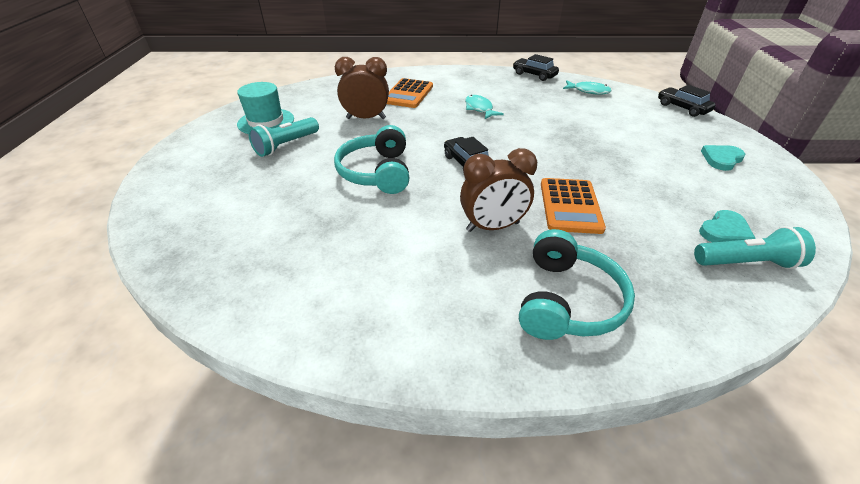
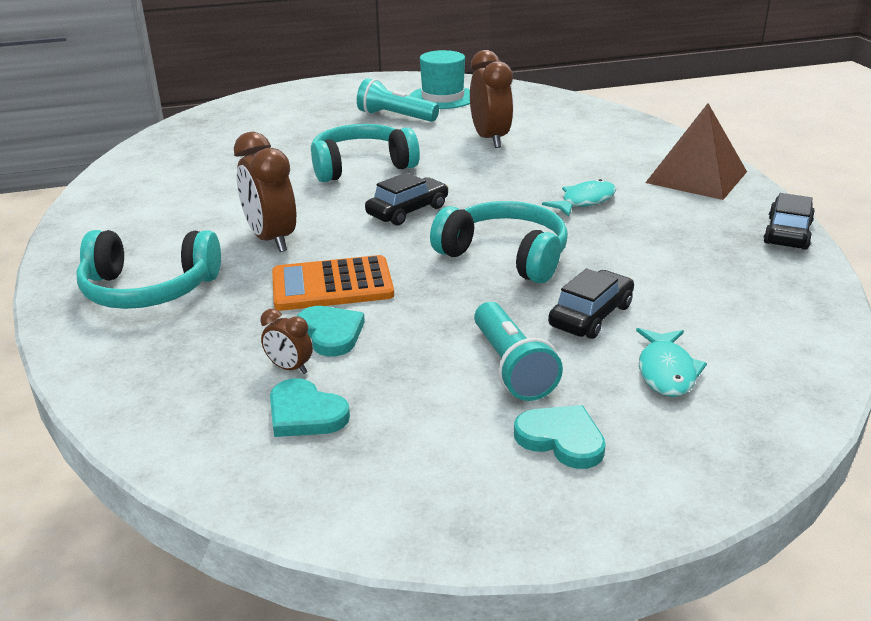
camera: 75 degrees right, 10 degrees down
(408, 94) = (589, 150): orange calculator -> none
(463, 78) = (696, 177): none -> brown pyramid
(541, 142) = (505, 256): none -> turquoise headphones
(588, 91) = (766, 291): turquoise fish -> turquoise fish (666, 371)
(633, 213) = (331, 333): none -> turquoise heart
(677, 233) = (289, 368): none -> brown clock
(682, 108) = (797, 408): black car -> black car (591, 316)
(746, 263) = (229, 424): turquoise flashlight -> turquoise flashlight (511, 367)

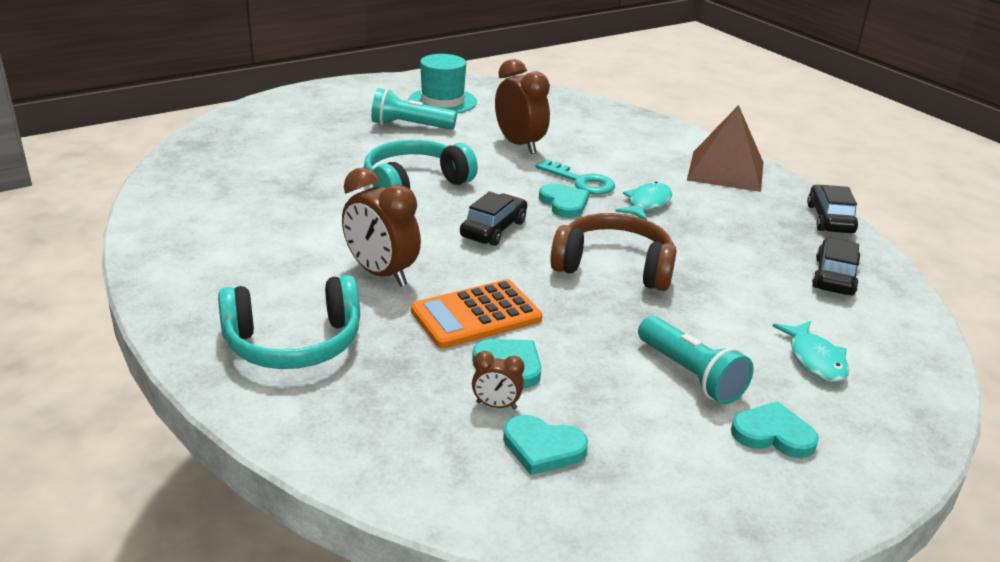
camera: 20 degrees left, 0 degrees up
(496, 194) = (564, 203): none -> turquoise heart
(505, 256) = (614, 266): turquoise headphones -> brown headphones
(529, 176) = (581, 181): none -> turquoise key
(591, 316) = (724, 316): black car -> black car (834, 277)

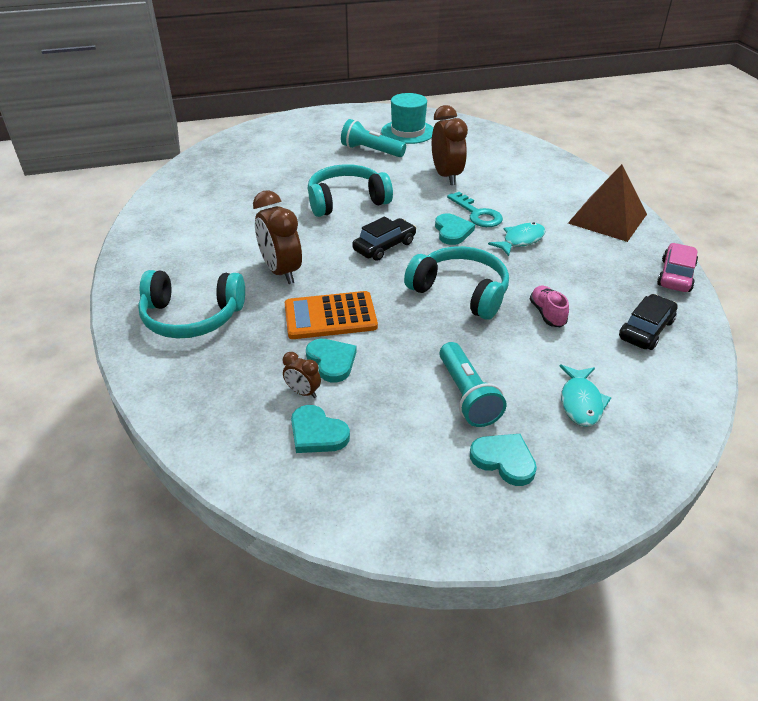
camera: 20 degrees right, 10 degrees up
(614, 266) = (460, 292): brown headphones -> turquoise headphones
(723, 276) = (547, 314): none -> pink shoe
(830, 219) = (675, 275): black car -> pink car

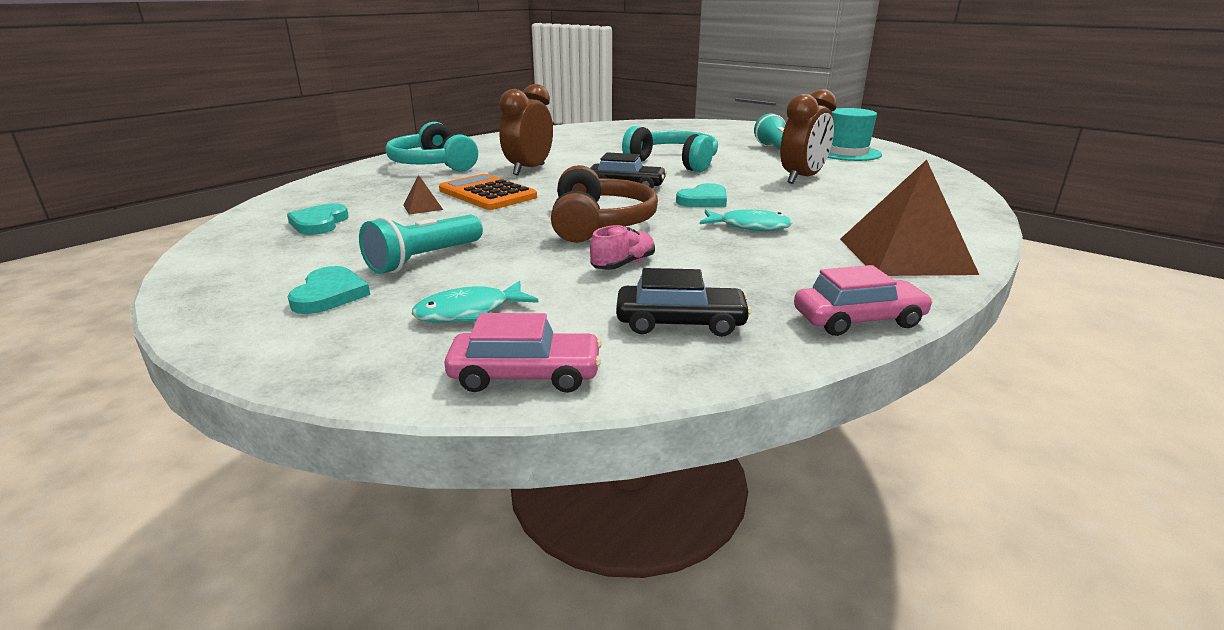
camera: 55 degrees right, 15 degrees down
(303, 392) = (370, 208): brown clock -> none
(332, 361) = (423, 207): turquoise heart -> brown pyramid
(460, 292) = (599, 223): turquoise headphones -> brown headphones
(477, 214) = (760, 202): turquoise key -> none
(678, 407) = (525, 375): none -> pink car

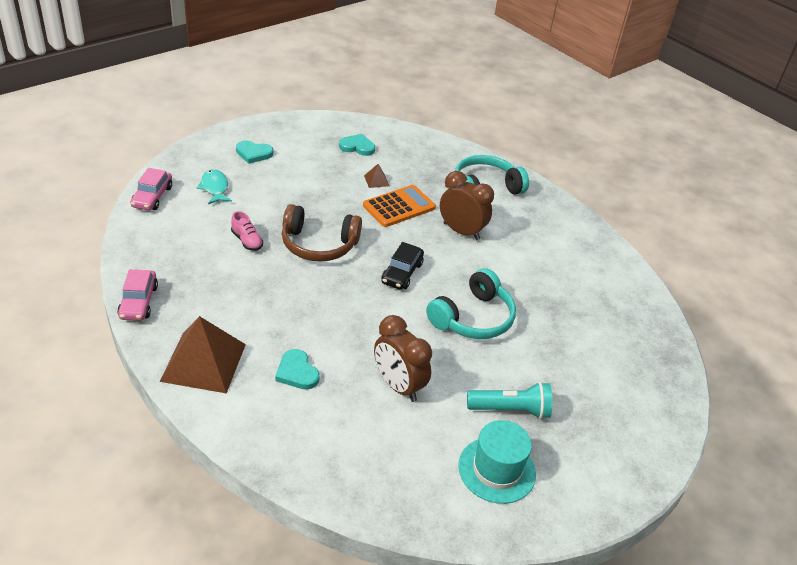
camera: 95 degrees right, 15 degrees up
(424, 259) = (285, 178): turquoise flashlight -> none
(680, 323) = (170, 244): black car -> none
(704, 200) = (353, 304): turquoise heart -> turquoise heart (297, 372)
(749, 226) = (286, 309): turquoise fish -> none

